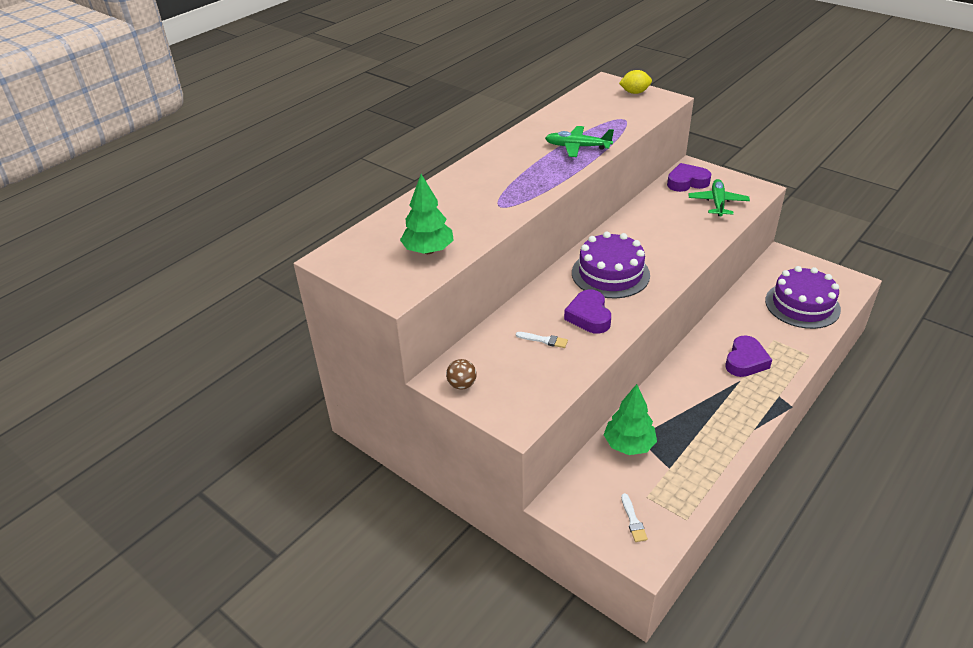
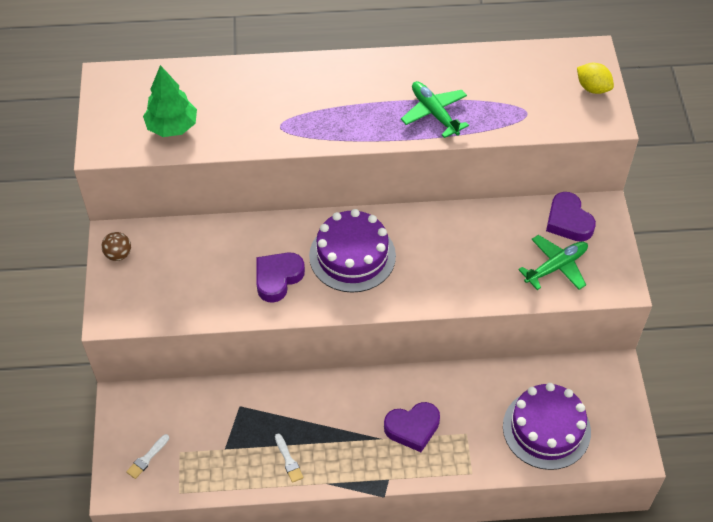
camera: 45 degrees right, 15 degrees up
(544, 340) = (218, 269): white brush -> white brush (288, 460)
(629, 445) = (225, 406): green tree -> none
(687, 182) = (568, 221): purple heart -> purple heart turned 150 degrees counterclockwise

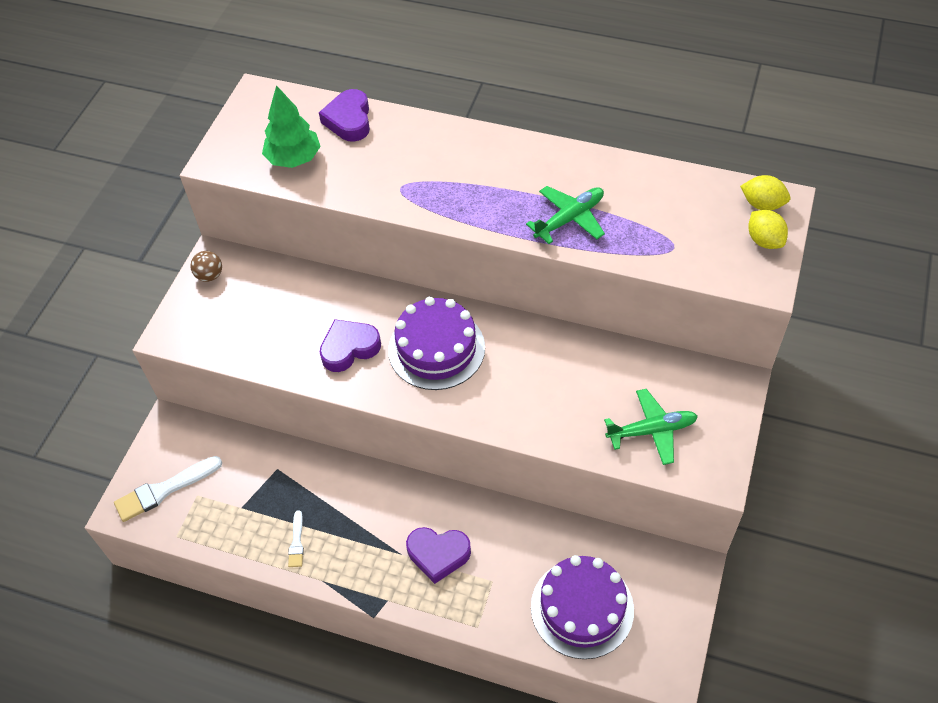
camera: 25 degrees right, 0 degrees up
(147, 458) = (164, 490): white brush -> white brush, size x1.89
(434, 113) = (569, 219): green plane -> green plane turned 60 degrees clockwise
(568, 221) = (690, 384): purple heart -> purple heart (349, 120)
(577, 60) = (762, 204): none -> yellow lemon

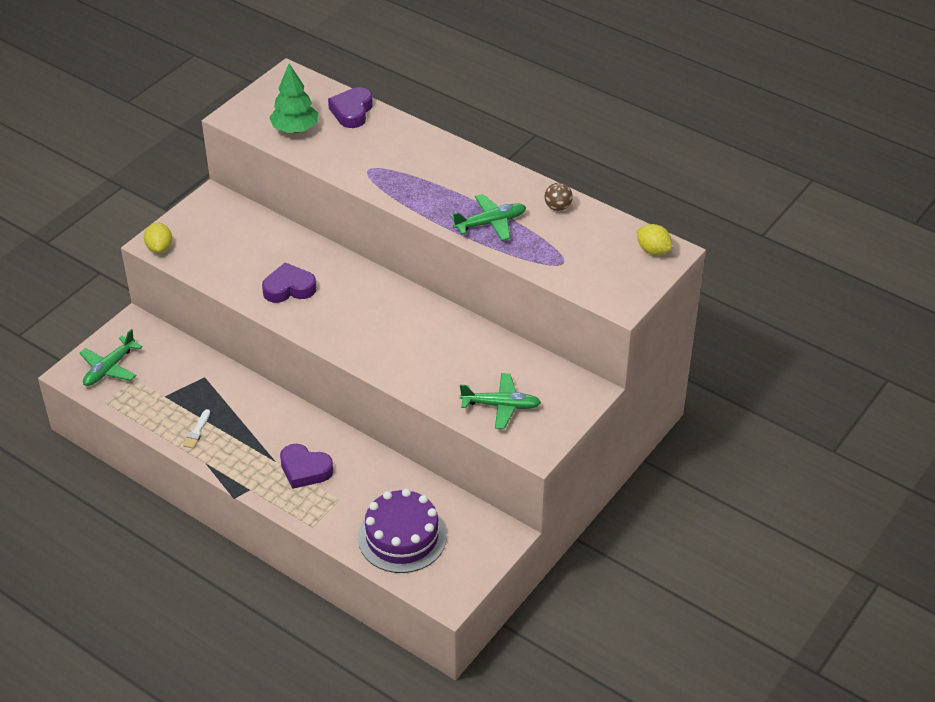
camera: 15 degrees right, 10 degrees down
(164, 490) = (109, 368): white brush -> green plane
(210, 275) = (203, 210): brown ball -> brown ball (557, 207)
(436, 349) = (358, 306): purple cake -> none
(764, 240) = (639, 276): yellow lemon -> yellow lemon (159, 248)

